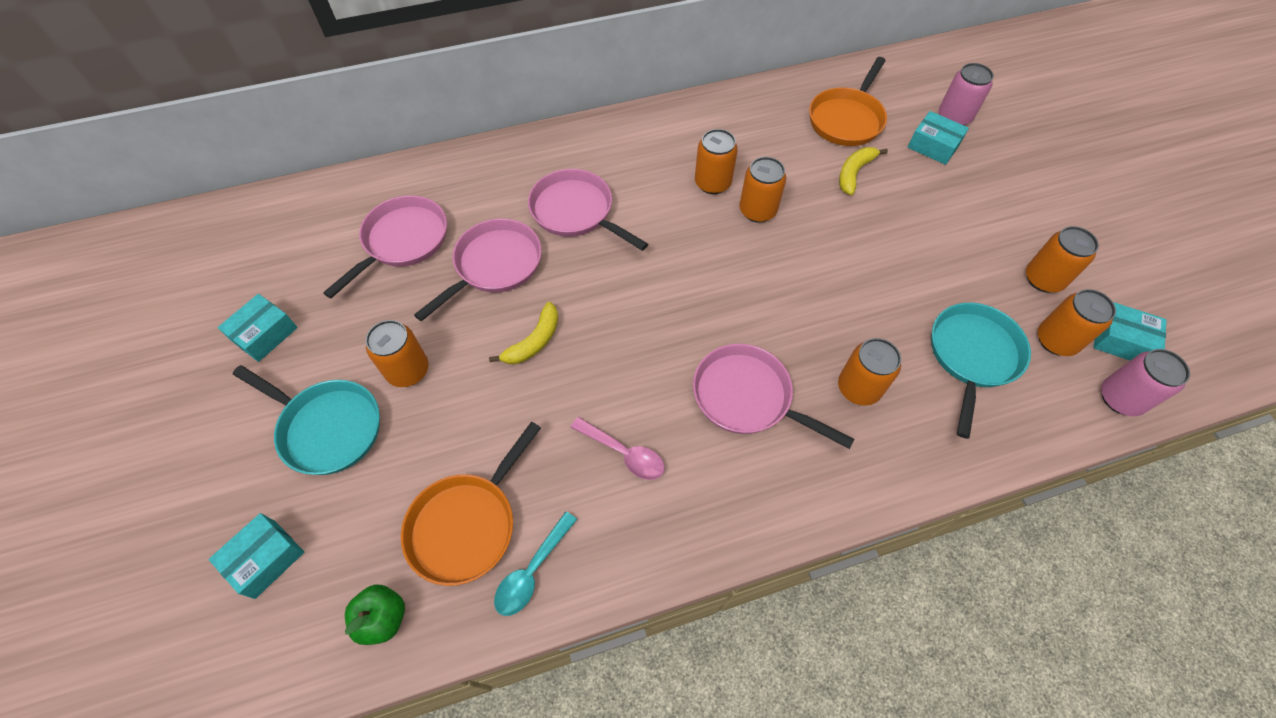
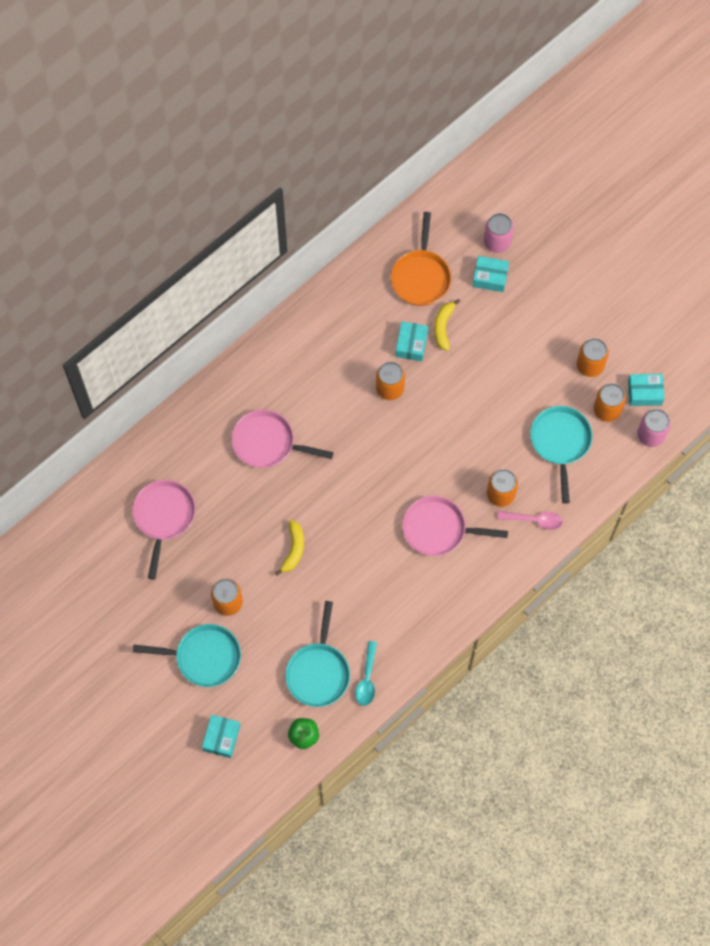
camera: 25 degrees left, 10 degrees up
(265, 334) = (122, 620): turquoise box -> turquoise box (411, 344)
(467, 524) = (318, 672): orange pan -> turquoise pan
(494, 266) = (237, 508): pink pan -> none
(624, 453) = (383, 594): pink spoon -> pink spoon (534, 520)
(712, 183) = (349, 378): orange can -> none

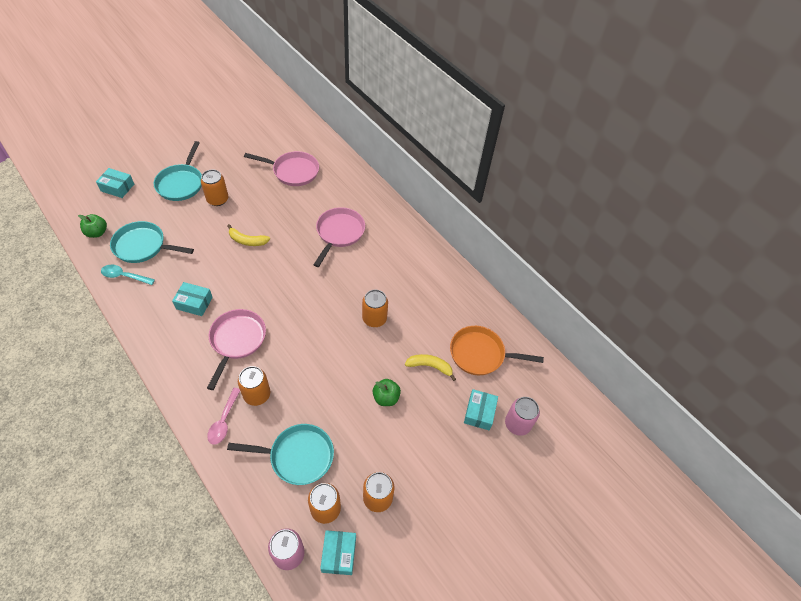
camera: 90 degrees right, 15 degrees down
(411, 344) = (414, 339): turquoise box -> turquoise box (194, 303)
(486, 367) = (386, 398): none -> green apple

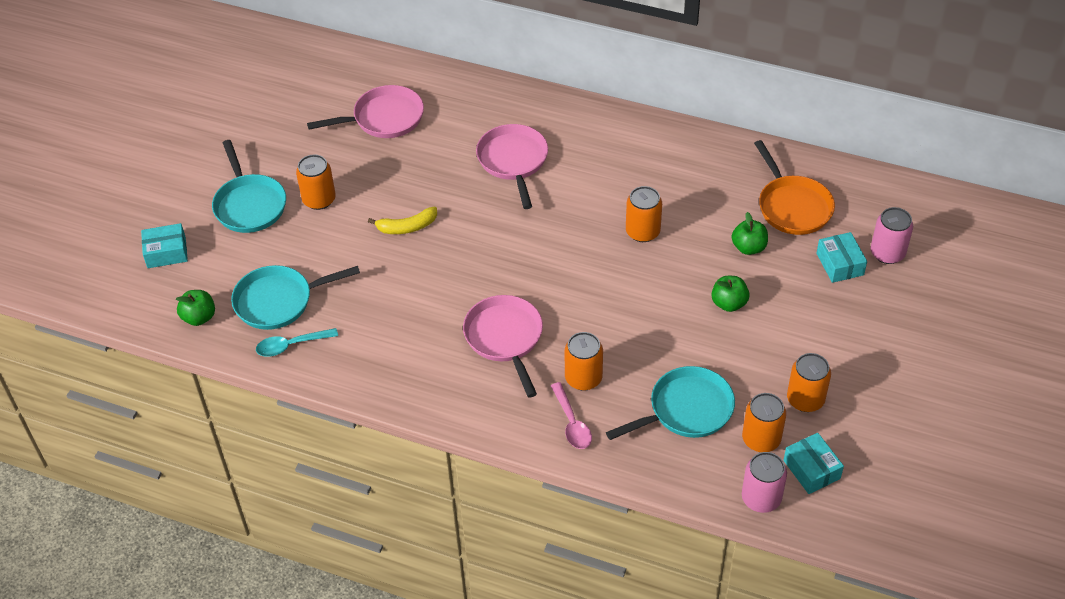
camera: 25 degrees left, 5 degrees down
(194, 303) = (412, 327): turquoise box -> none
(430, 366) = (748, 247): yellow banana -> green apple
(481, 354) = (792, 206): orange pan -> orange pan turned 90 degrees counterclockwise

